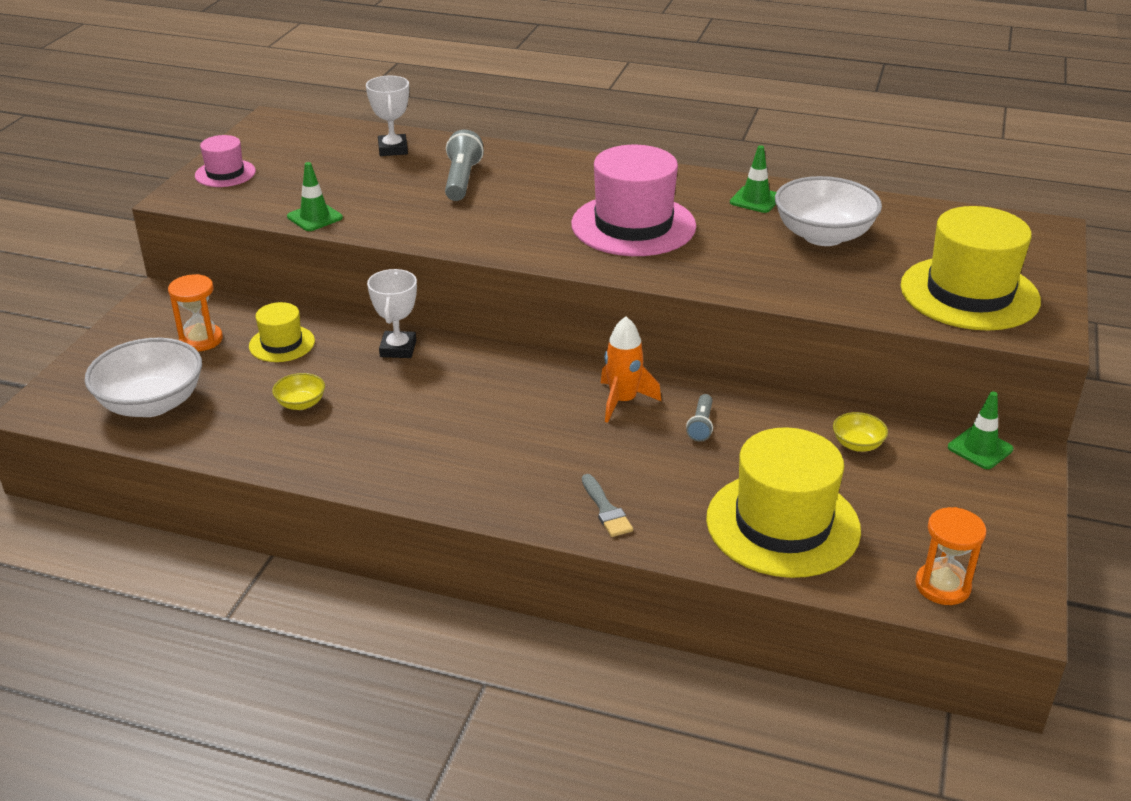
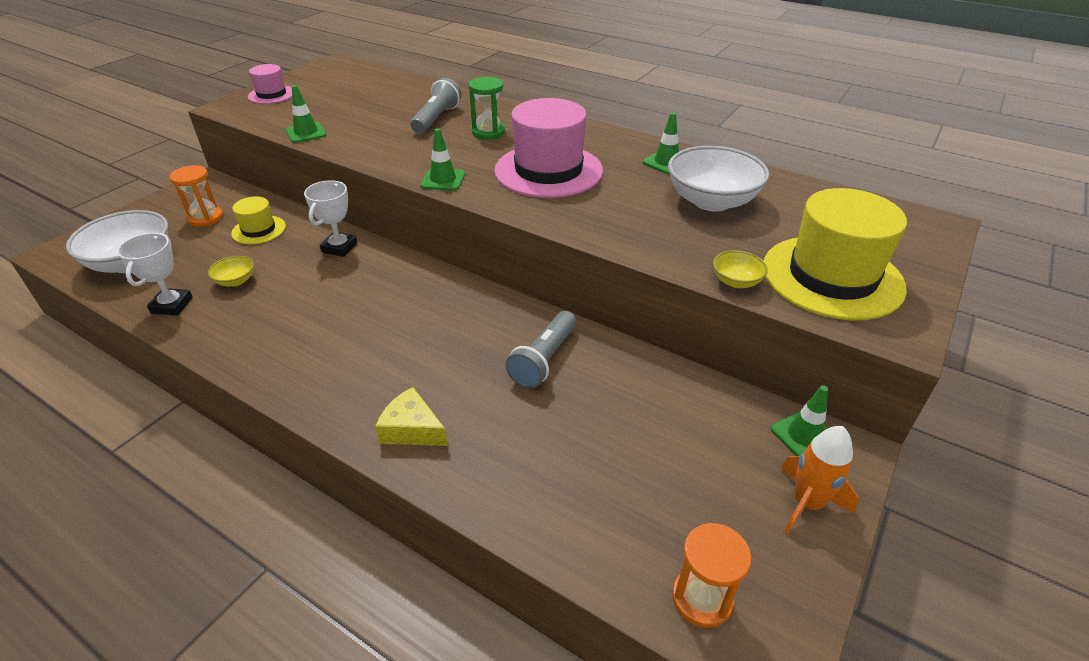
camera: 15 degrees right, 5 degrees up
(393, 149) = (403, 91): white trophy -> white trophy (172, 305)
(523, 251) = (443, 180): none -> green traffic cone
(536, 189) = (488, 132): none -> green hourglass
(606, 509) = (412, 429): grey brush -> yellow cheese
(623, 401) = (488, 324): orange rocket -> orange rocket (806, 503)
(701, 425) = (543, 359): grey flashlight -> grey flashlight, size x1.71
(782, 524) = (567, 481): yellow hat -> none
(857, 444) = (681, 407): yellow bowl -> yellow bowl (736, 281)

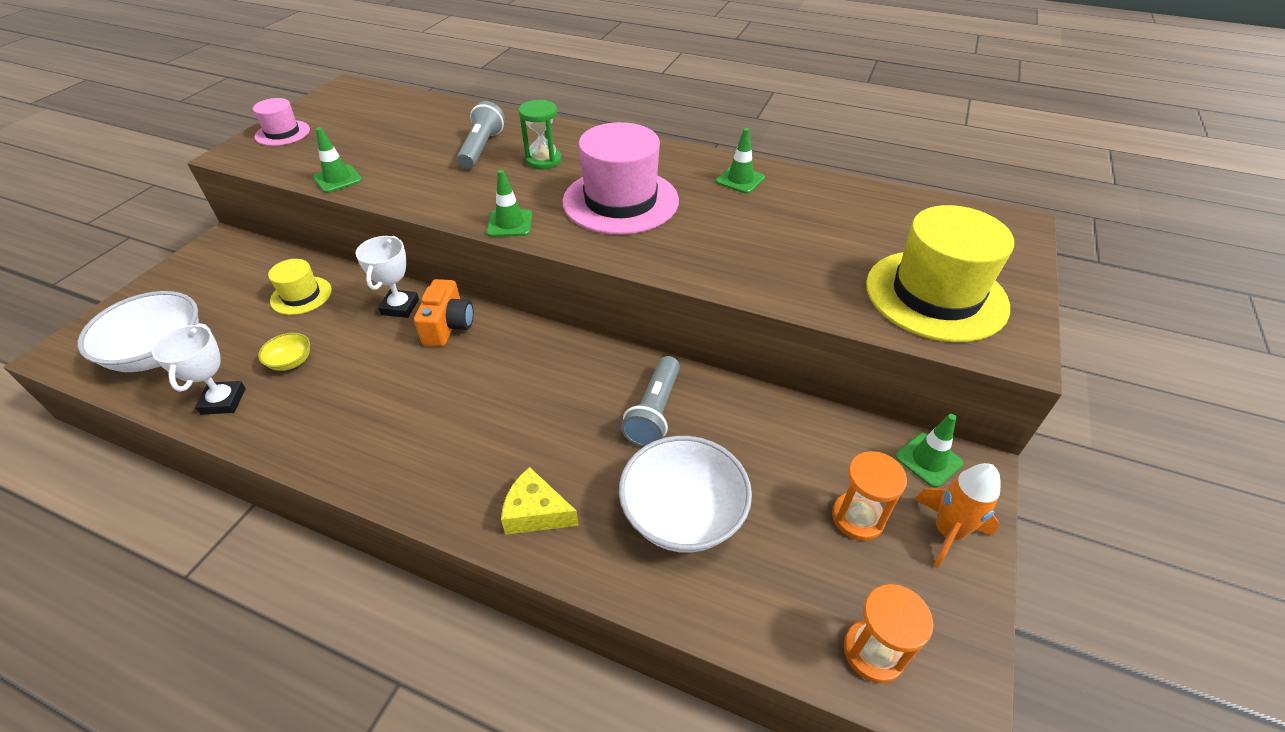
camera: 10 degrees left, 5 degrees up
(205, 218) = (234, 287): orange hourglass -> orange hourglass (857, 517)
(377, 267) = (448, 326): none -> orange camera
(711, 201) = (797, 221): white bowl -> white bowl (682, 514)
(736, 281) = (845, 311): yellow bowl -> none

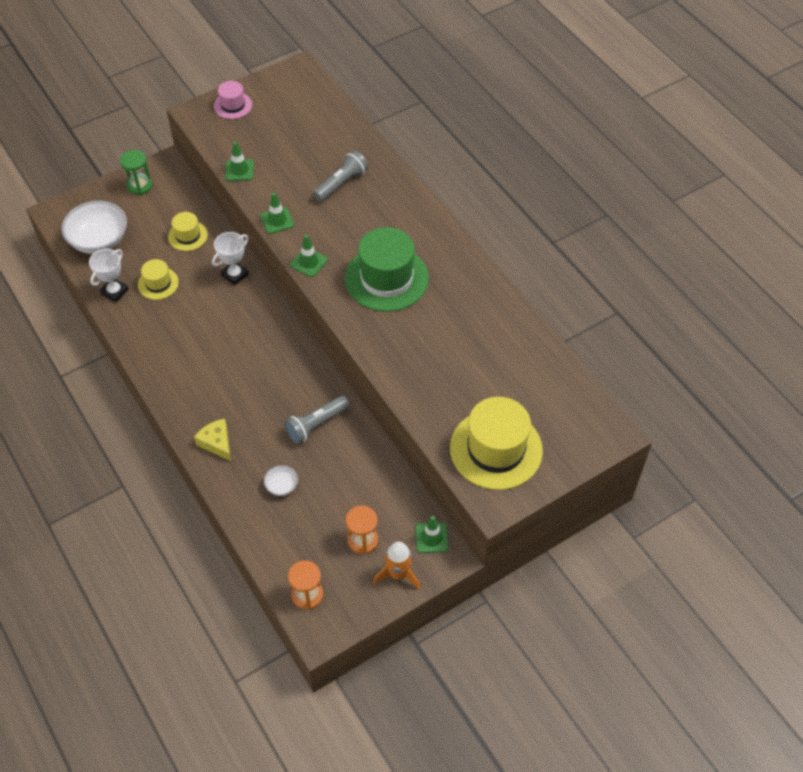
camera: 35 degrees right, 10 degrees up
(291, 362) = (158, 283): yellow bowl -> yellow hat
(448, 326) = (251, 304): orange camera -> none
(543, 160) = (370, 216): green hourglass -> green hourglass (140, 185)
(620, 201) = (386, 278): pink hat -> green hat
(682, 514) = (282, 486): white bowl -> white bowl, size x0.46
(740, 180) = (477, 300): green traffic cone -> green traffic cone (277, 220)

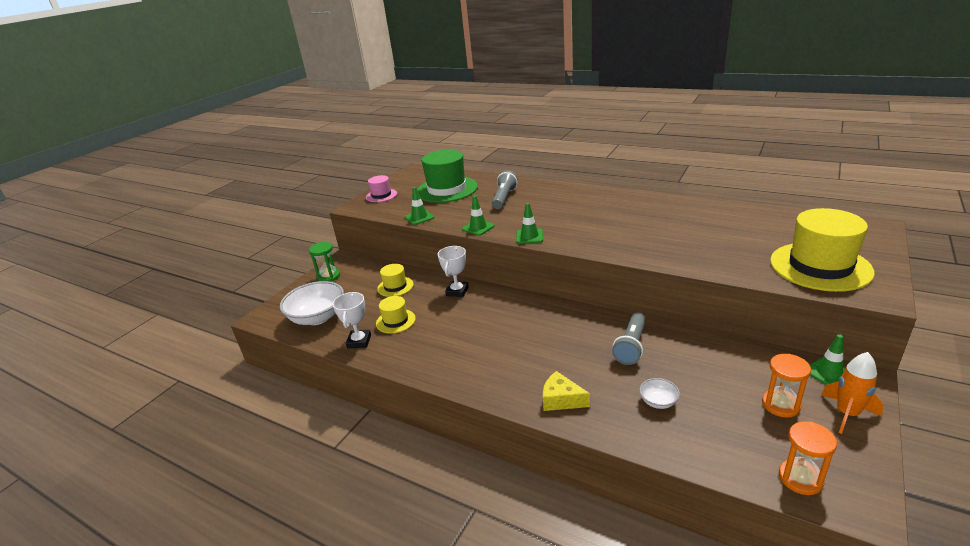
camera: 25 degrees left, 25 degrees down
(386, 278) = (598, 222): green hat -> green hat (446, 189)

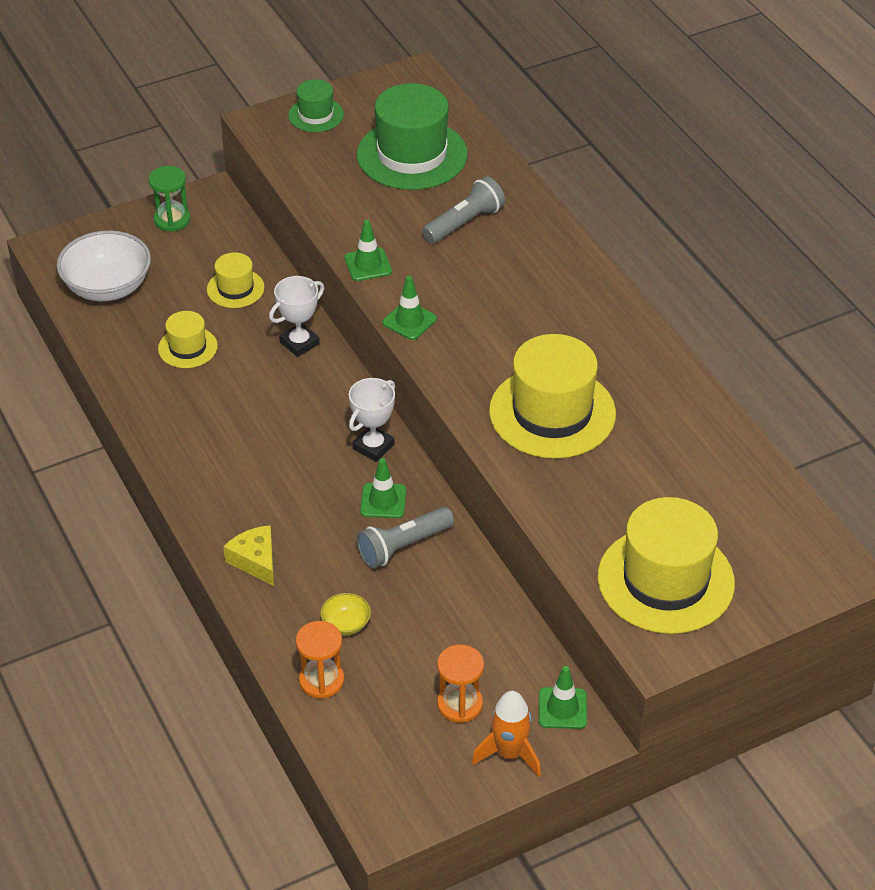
camera: 30 degrees right, 15 degrees up
(359, 341) = (124, 354): white trophy -> white trophy (373, 446)
(381, 195) = (316, 115): pink hat -> green hat
(419, 217) = (319, 197): green traffic cone -> green traffic cone (383, 501)
(652, 236) = (552, 413): none -> yellow hat
(658, 402) = (346, 624): white bowl -> yellow bowl
(800, 478) = (372, 771): orange hourglass -> orange hourglass (321, 680)

